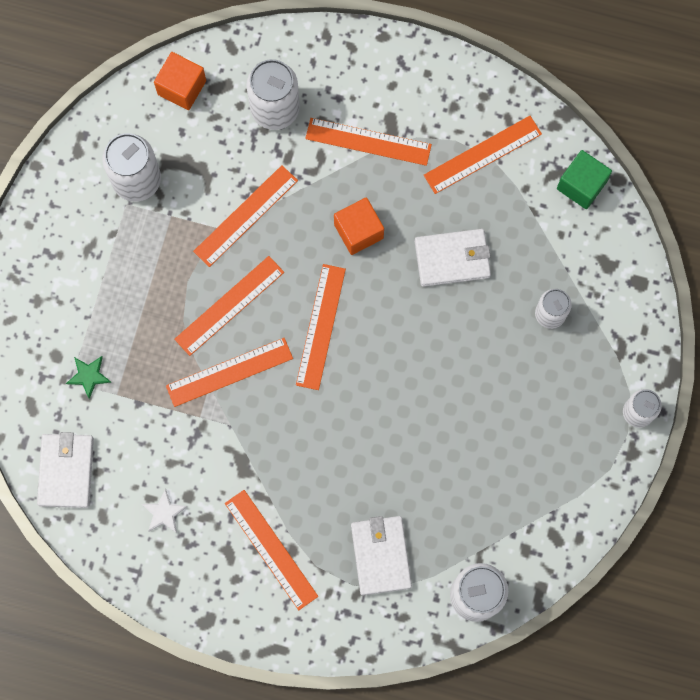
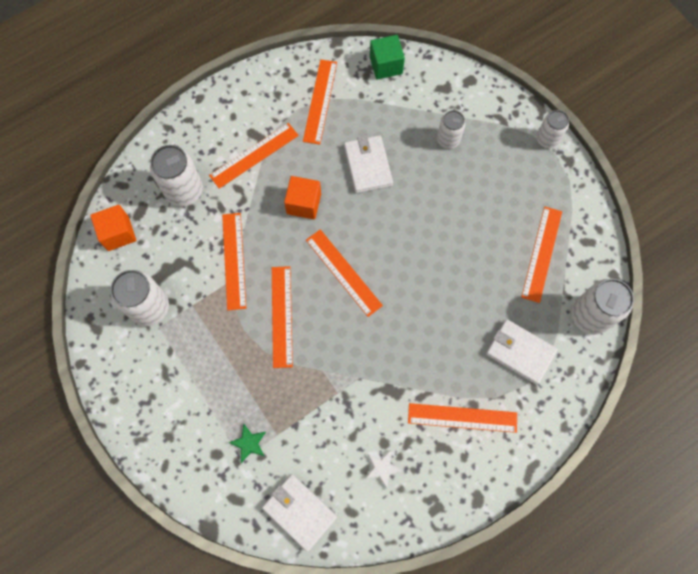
camera: 50 degrees left, 5 degrees down
(229, 372) = (324, 350): orange ruler -> orange ruler (541, 253)
(452, 259) = (368, 165): white wallet -> white wallet turned 45 degrees counterclockwise

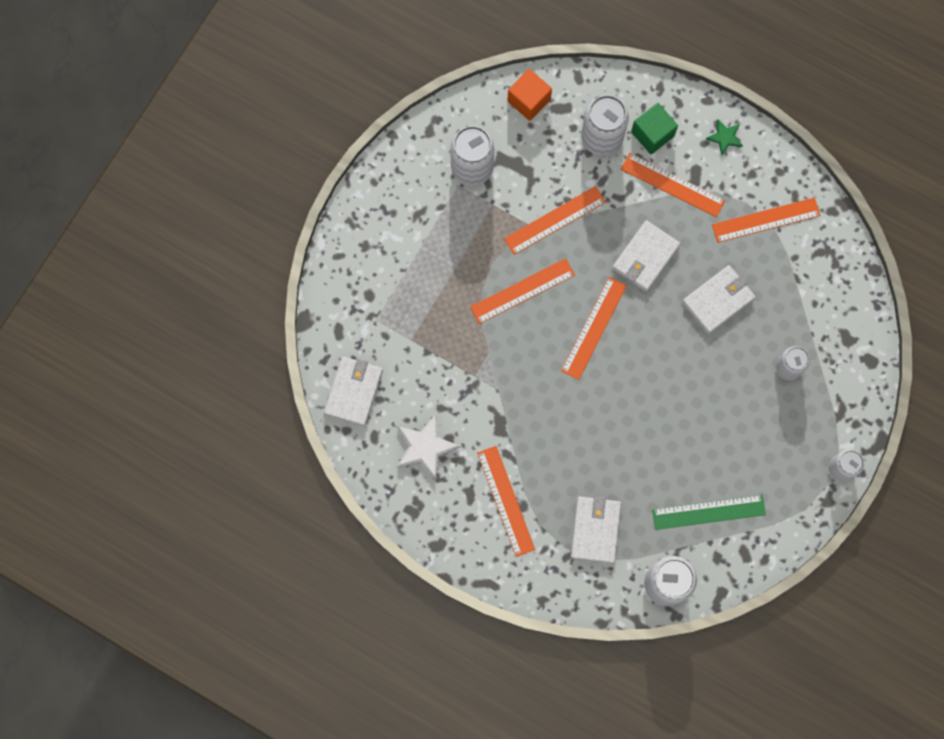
camera: 65 degrees right, 5 degrees up
(249, 443) = (392, 319): green star -> green star (725, 137)
(304, 204) = (645, 257): orange cube -> white wallet
(382, 468) = (425, 447): white star -> white star, size x1.71
(386, 65) = (842, 267): green cube -> green cube (652, 134)
(541, 253) = (708, 512): orange ruler -> green ruler

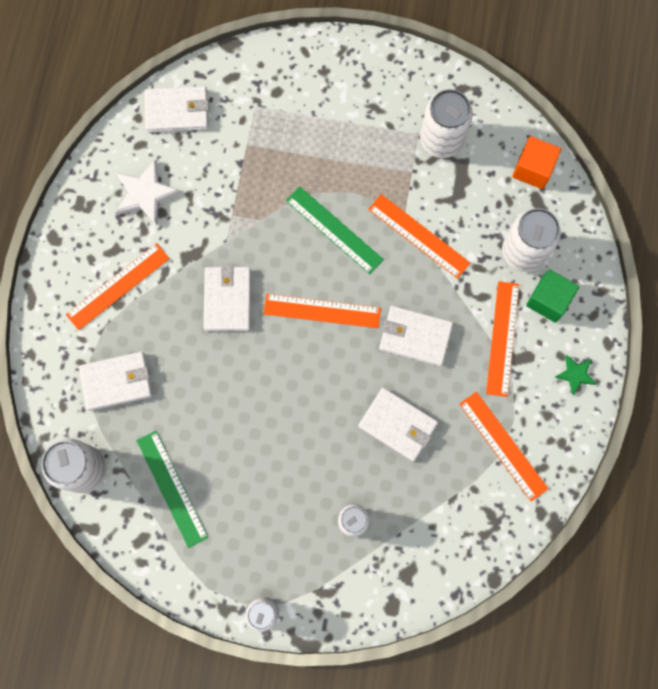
camera: 70 degrees right, 0 degrees up
(522, 291) = (334, 230): orange ruler -> green ruler
(554, 407) = (227, 300): none -> white wallet

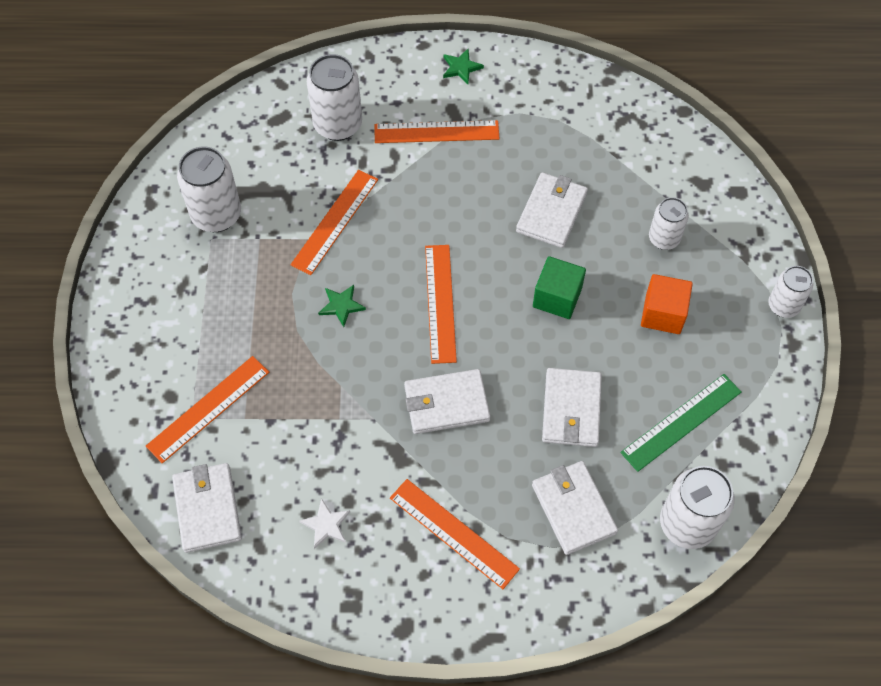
camera: 100 degrees left, 15 degrees down
(145, 194) = (326, 525): white star -> white star, size x0.58
(334, 230) = (341, 306): green ruler -> green star
(415, 337) = (451, 209): white wallet -> white wallet (571, 409)
(503, 446) = (549, 119): orange ruler -> orange ruler (208, 409)
(533, 169) = (241, 127): orange cube -> orange cube (663, 314)
(548, 300) = (387, 98): green cube -> green cube (557, 297)

